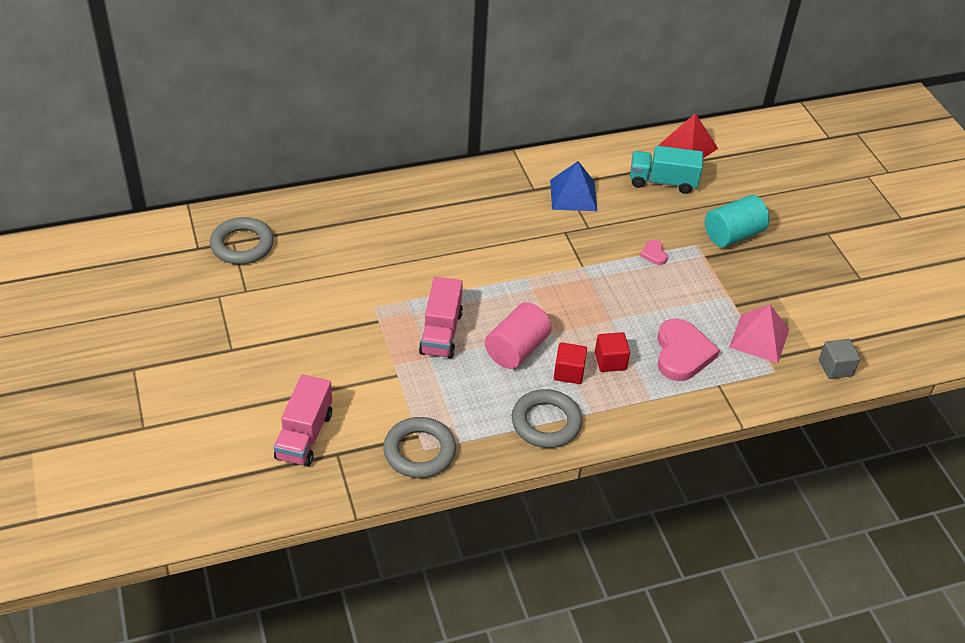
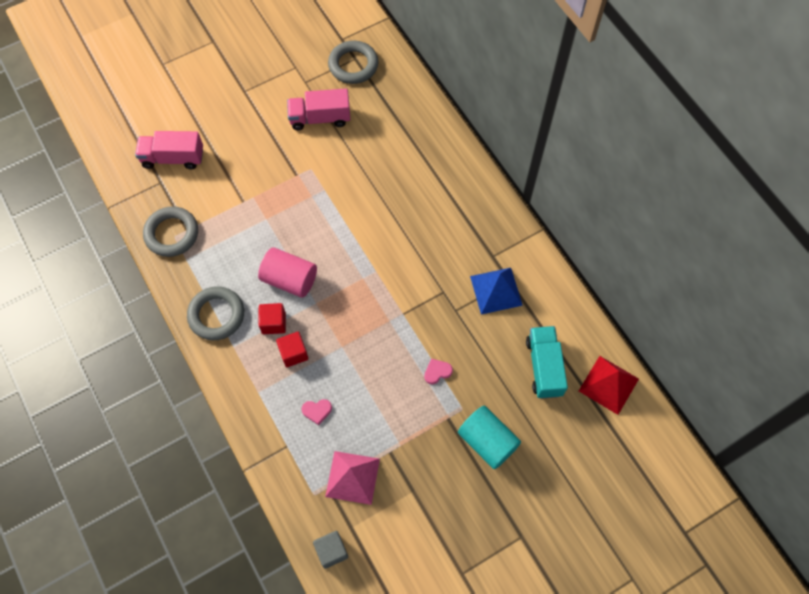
camera: 80 degrees right, 20 degrees up
(441, 333) = (294, 221): pink truck -> pink truck (320, 118)
(682, 353) = (317, 411): pink heart -> pink heart, size x0.46

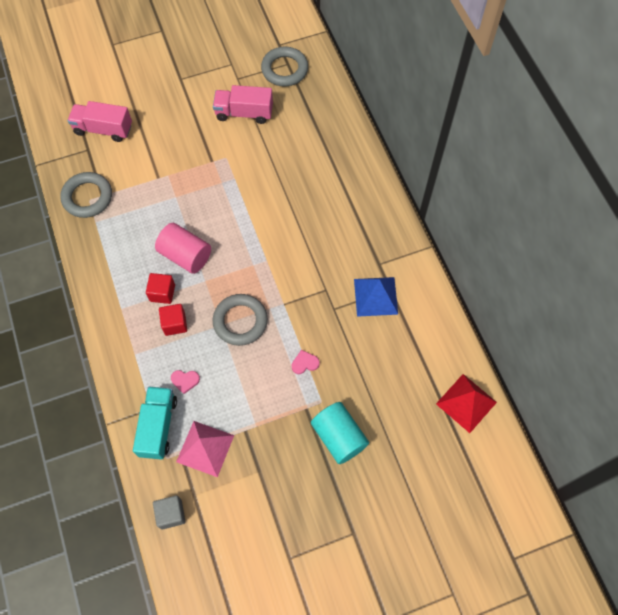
camera: 10 degrees right, 0 degrees up
(216, 315) = (112, 277): grey ring -> grey ring (240, 321)
(544, 367) = (407, 375): turquoise truck -> turquoise truck (158, 426)

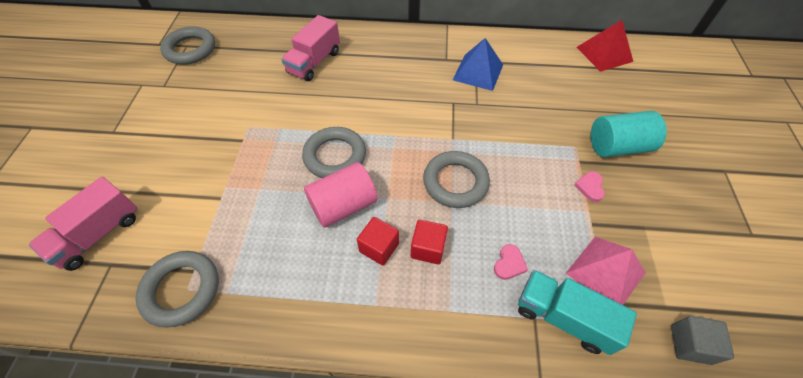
camera: 65 degrees left, 10 degrees down
(226, 229) = (335, 156): none -> grey ring
(244, 113) = (209, 94): pink truck -> pink truck (314, 62)
(305, 363) = (527, 145): pink heart -> pink heart (590, 187)

